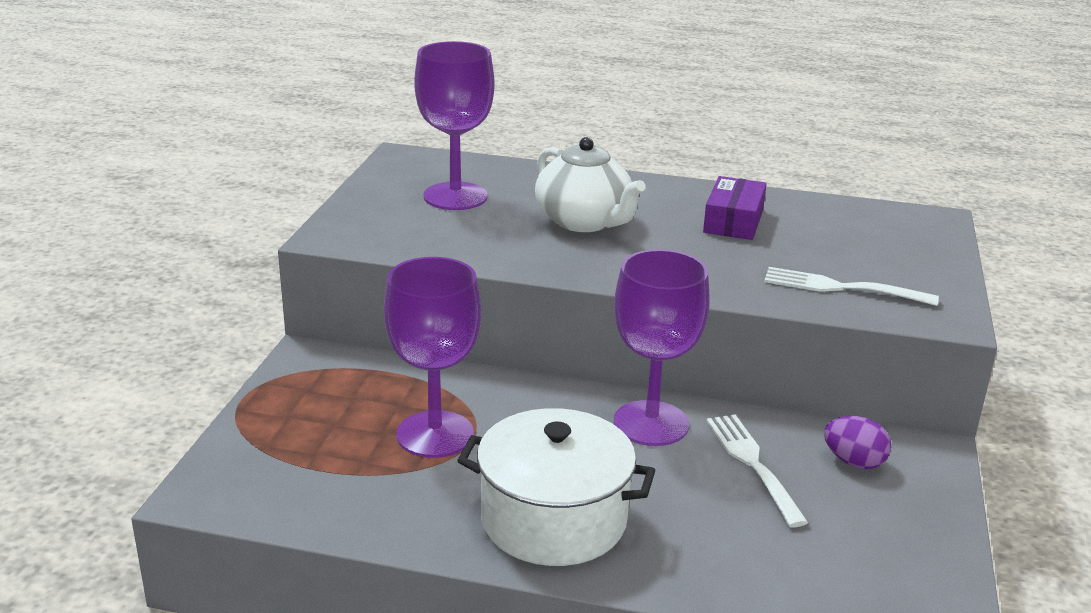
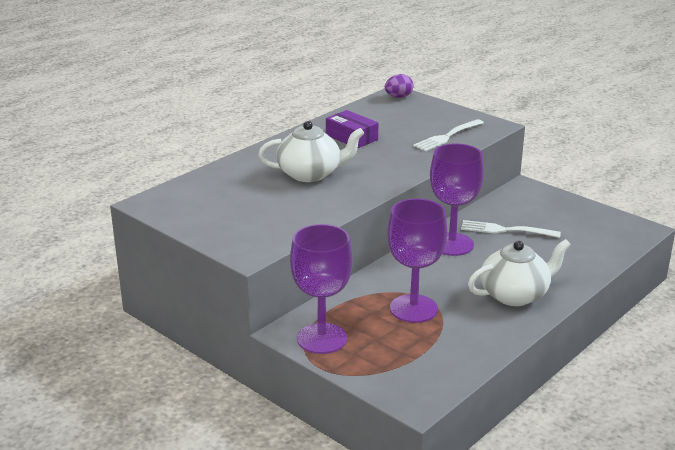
camera: 60 degrees left, 0 degrees up
(455, 196) = (233, 201): purple goblet -> purple goblet (322, 338)
(554, 519) = (515, 295): white pot -> white teapot
(854, 462) = (521, 206): purple egg -> purple egg (398, 97)

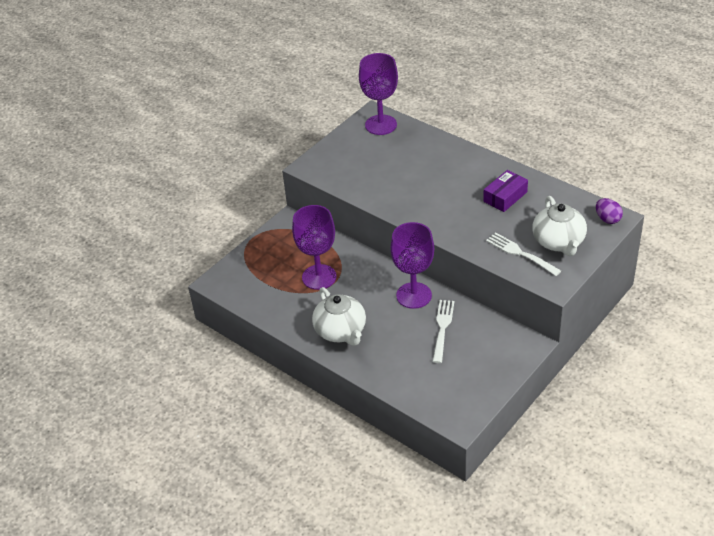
camera: 90 degrees right, 15 degrees up
(310, 174) = (430, 181): white teapot -> white teapot (559, 242)
(322, 338) = (282, 236): purple goblet -> purple goblet (381, 125)

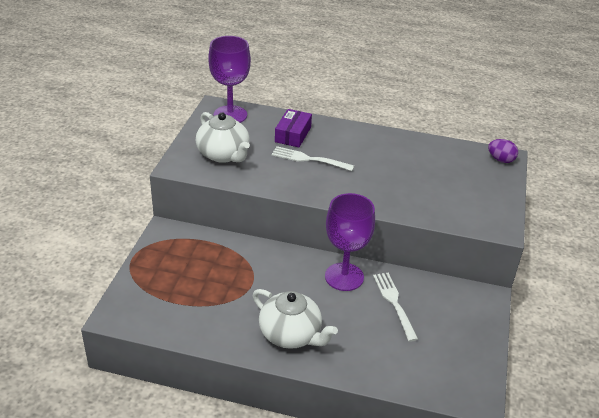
camera: 30 degrees left, 5 degrees down
(319, 277) = (232, 282): purple goblet -> none
(505, 197) = (395, 158): purple box -> purple box (293, 134)
(521, 253) = (449, 206): white fork -> white fork (309, 159)
(559, 242) = (474, 188): white teapot -> white teapot (224, 154)

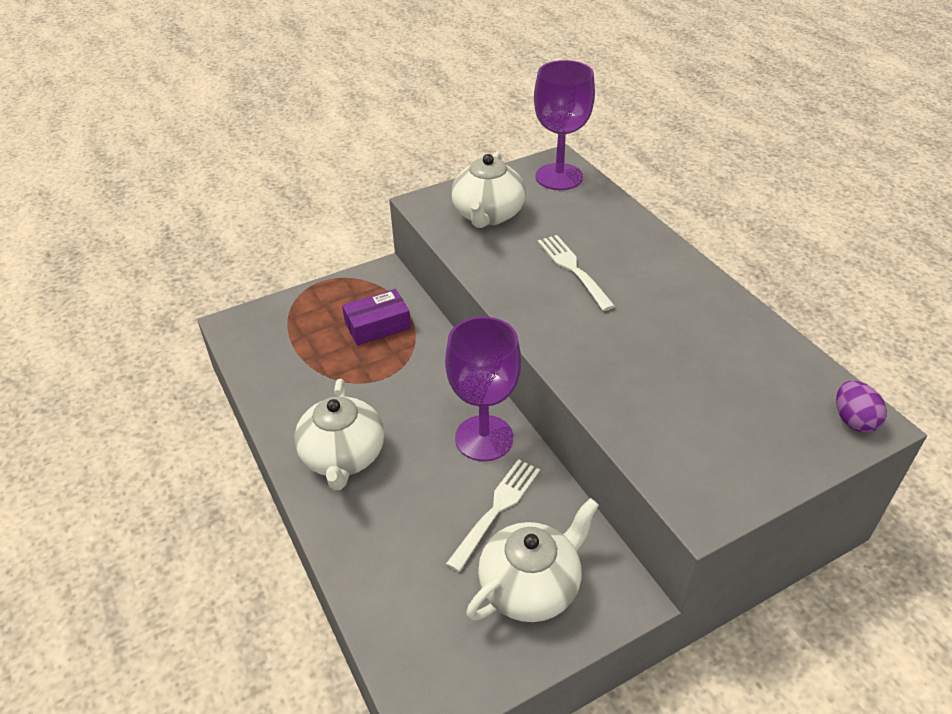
camera: 50 degrees right, 5 degrees up
(293, 134) = (597, 232): purple box -> purple box (377, 325)
(451, 322) = (531, 586): none -> white teapot

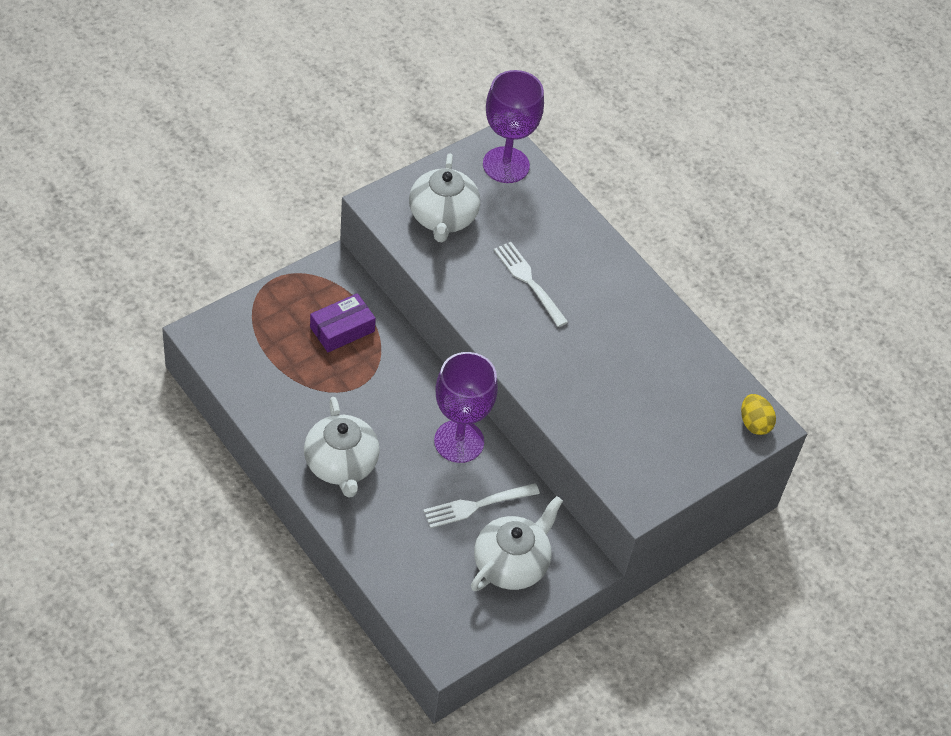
camera: 15 degrees left, 10 degrees up
(496, 510) = (477, 505): white fork -> white fork turned 135 degrees counterclockwise
(853, 420) = (754, 423): purple egg -> yellow egg

